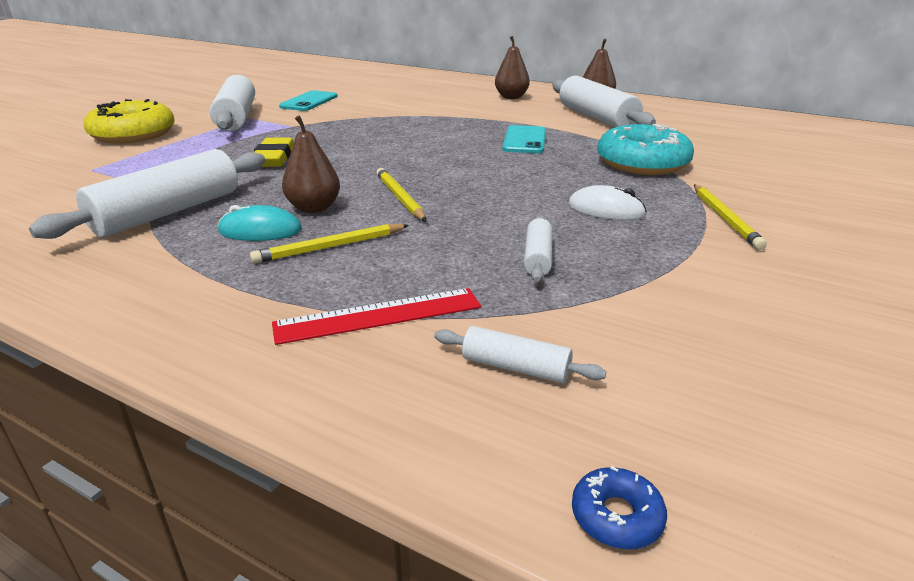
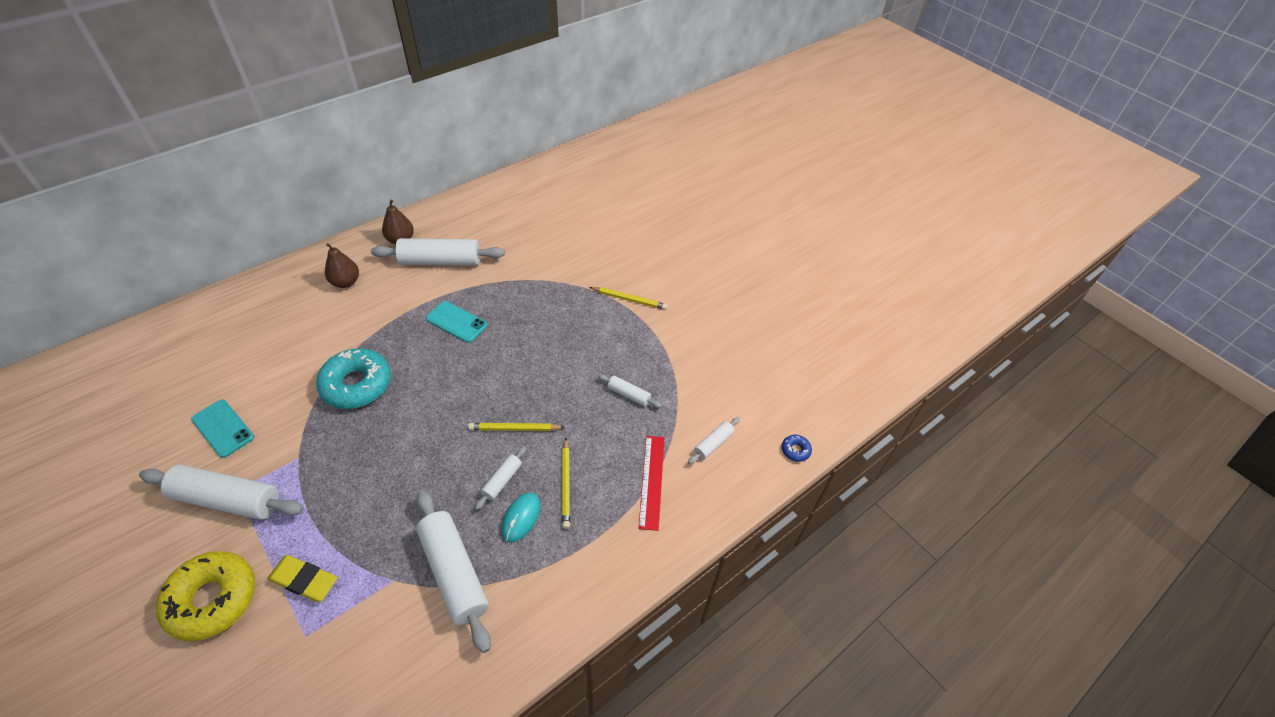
camera: 70 degrees left, 20 degrees up
(274, 158) = (379, 487): yellow eraser -> yellow eraser (304, 580)
(314, 208) = (502, 481): brown pear -> white rolling pin
(606, 210) = (592, 339): white mouse -> none
(642, 163) = (539, 287): turquoise donut -> turquoise donut (357, 385)

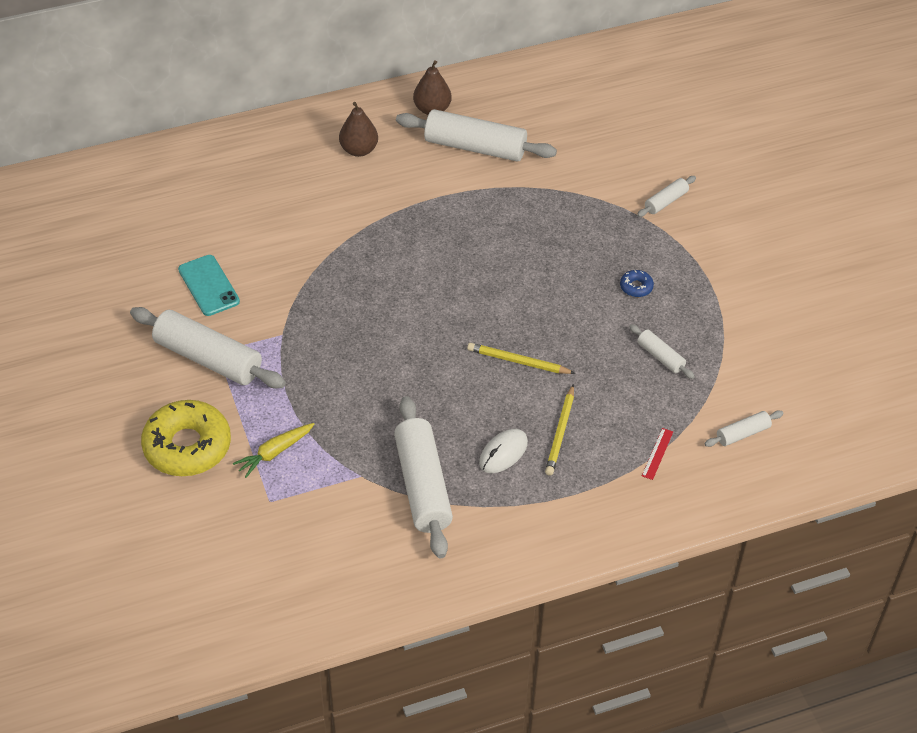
camera: 20 degrees right, 0 degrees up
(304, 580) = (274, 452): yellow eraser -> yellow carrot
(357, 385) = (354, 272): turquoise donut -> none
(456, 322) = (479, 226): turquoise phone -> none
(502, 481) = (492, 411): white rolling pin -> white rolling pin (666, 201)
(521, 518) = (503, 453): turquoise mouse -> white mouse
(629, 299) = (697, 245): yellow pencil -> none
(651, 481) = (657, 453): red ruler -> red ruler, size x0.53
(795, 450) = (839, 465): blue donut -> blue donut (636, 287)

